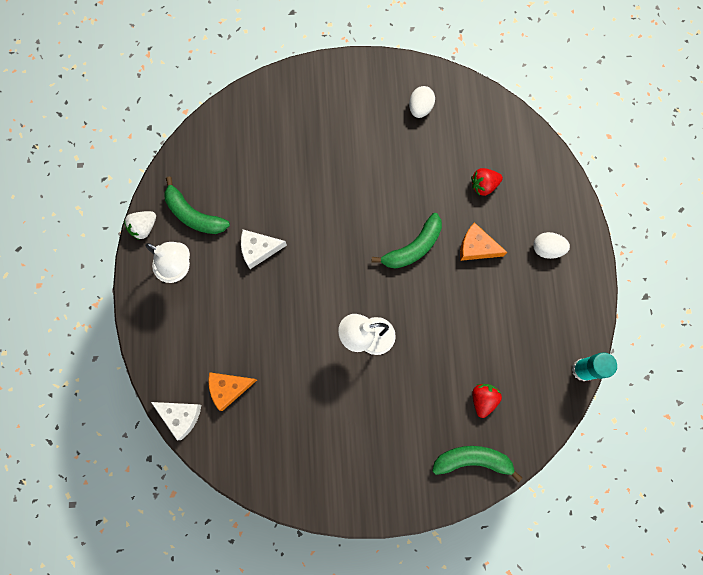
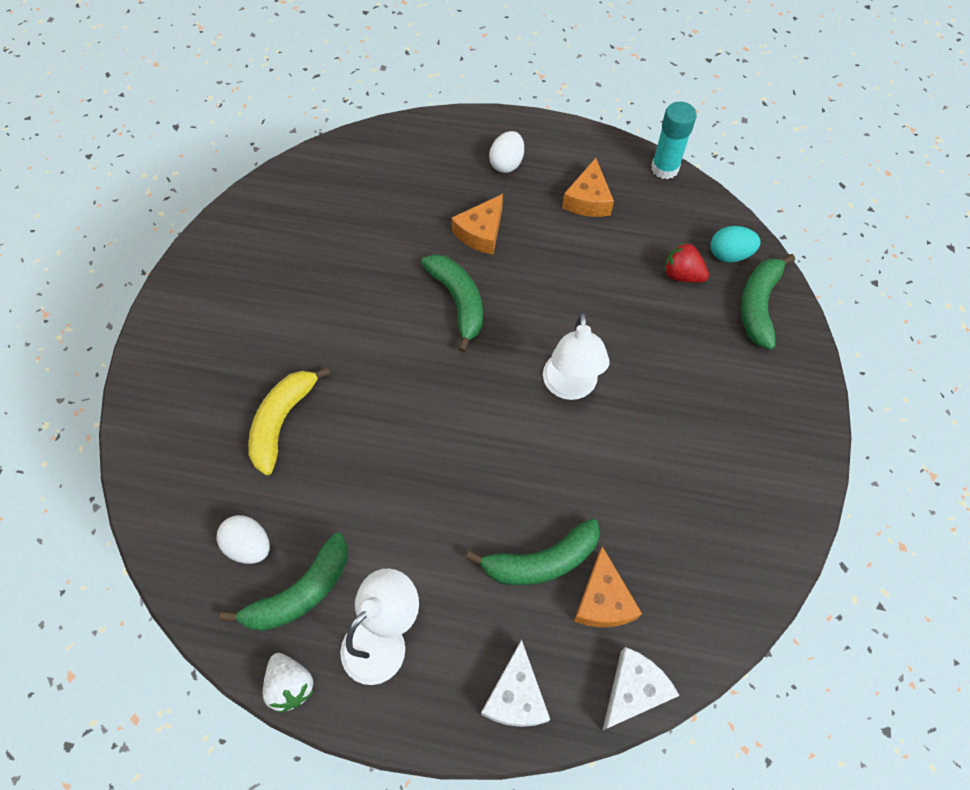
camera: 75 degrees left, 15 degrees down
(244, 346) = (541, 561): none -> green banana
(259, 249) = (394, 503): white cheese -> white cheese (516, 696)
(295, 166) = (282, 421): none -> yellow banana
(420, 108) = (265, 246): white egg -> white egg (249, 546)
(484, 185) = (401, 205): red strawberry -> none
(513, 432) = (729, 255): none -> turquoise egg
(531, 317) = (588, 200): none -> orange cheese

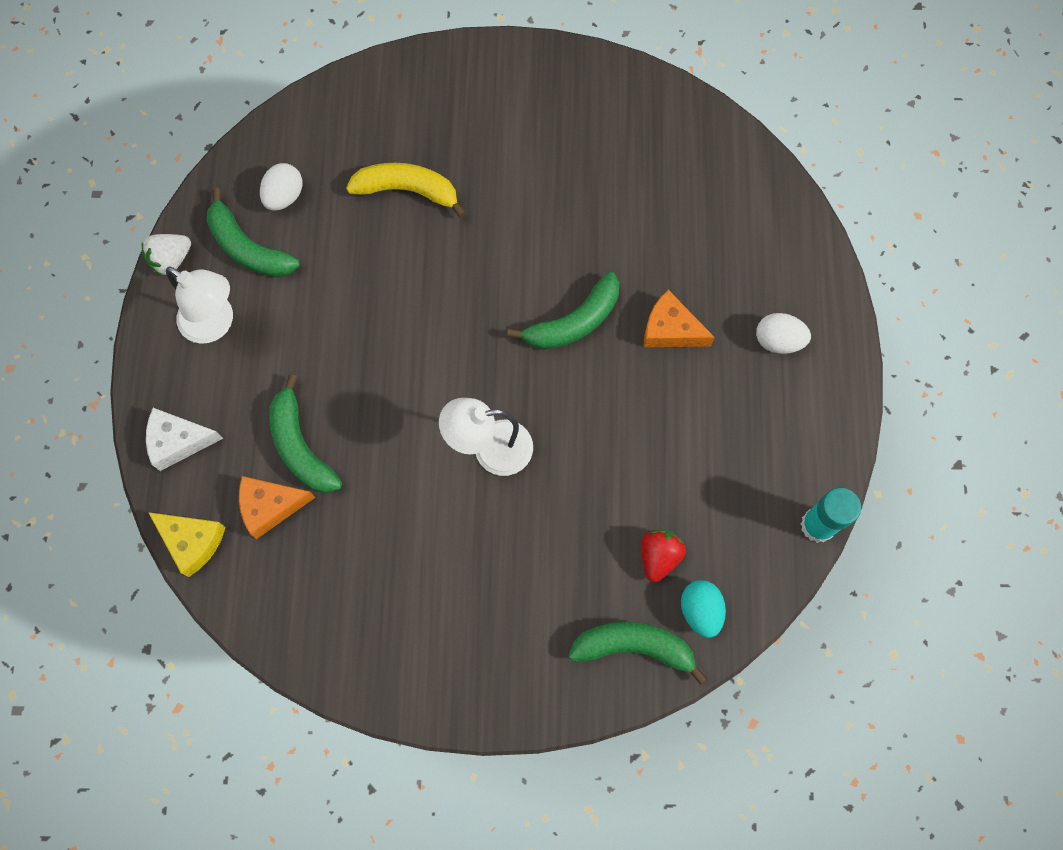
camera: 80 degrees right, 10 degrees up
(588, 200) = (745, 440): orange cheese -> none
(634, 690) = (192, 542): white cheese -> yellow cheese

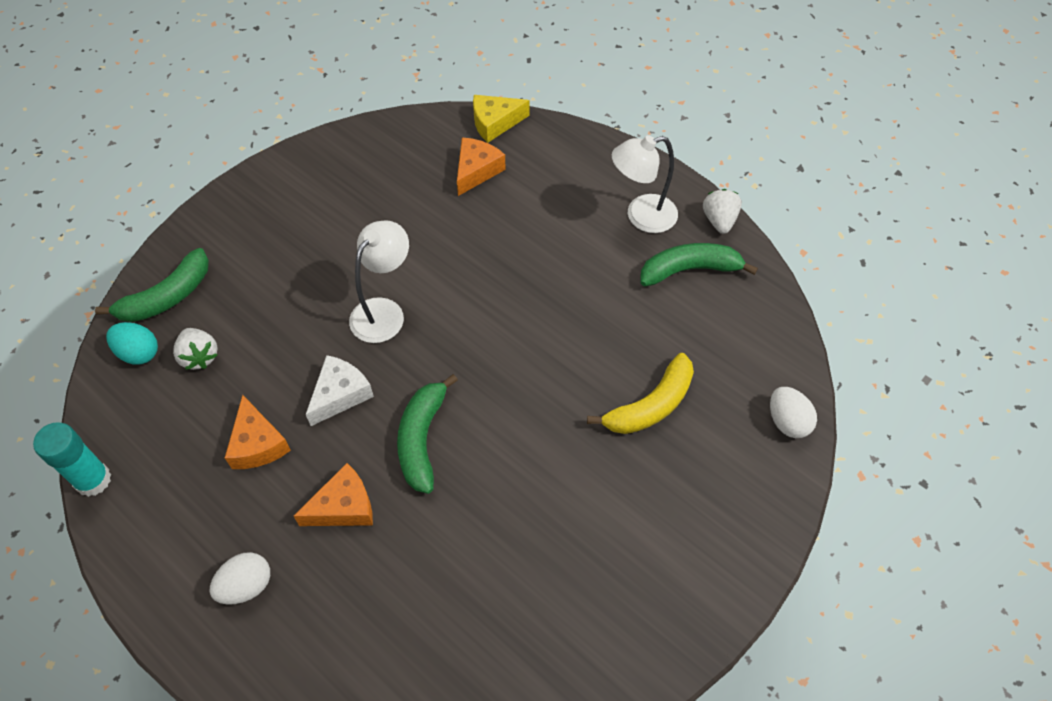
camera: 130 degrees right, 15 degrees down
(178, 441) = (570, 151): white cheese -> white cheese (340, 394)
(284, 196) = (718, 319): white egg -> white egg (787, 422)
(300, 446) = (501, 209): green banana -> none
(659, 556) = (199, 356): red strawberry -> white strawberry
(683, 435) = (257, 444): none -> orange cheese

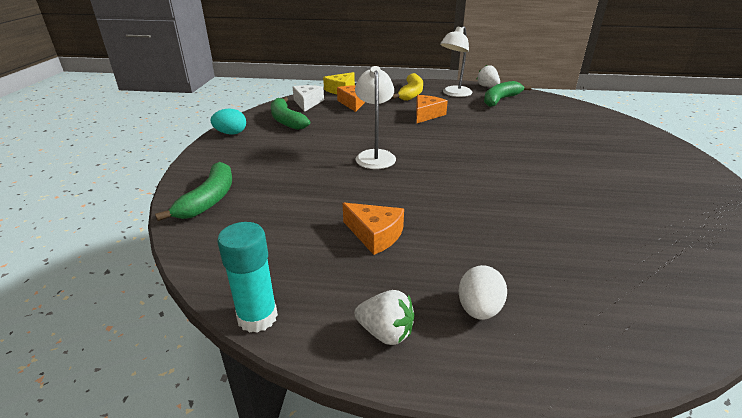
camera: 35 degrees left, 25 degrees down
(139, 353) = (216, 232): turquoise egg -> turquoise egg (231, 133)
(199, 356) = (272, 215): white strawberry -> white strawberry (385, 332)
(340, 394) = (398, 193): white cheese -> white cheese (307, 103)
(343, 506) = (478, 235): orange cheese -> orange cheese (426, 115)
(422, 439) = (475, 189): green banana -> green banana (286, 120)
(650, 405) = (560, 137): yellow banana -> yellow banana (411, 94)
(787, 422) = (618, 122): white egg -> none

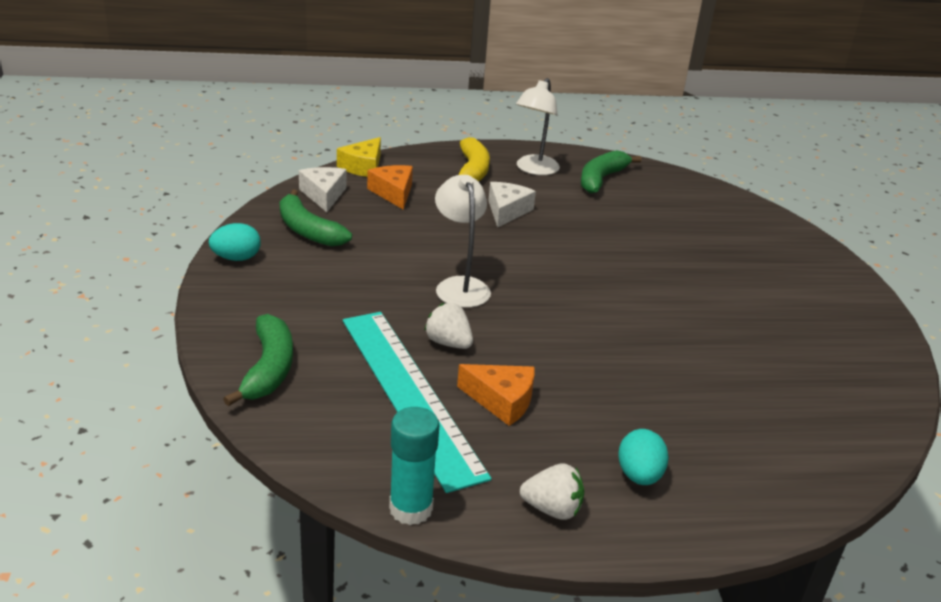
camera: 15 degrees left, 0 degrees up
(303, 223) = (409, 393): none -> turquoise ruler
(426, 115) = (507, 211): orange cheese -> white cheese
(479, 309) = (639, 475): white egg -> turquoise egg
(487, 86) = (578, 153): white strawberry -> white strawberry (448, 343)

